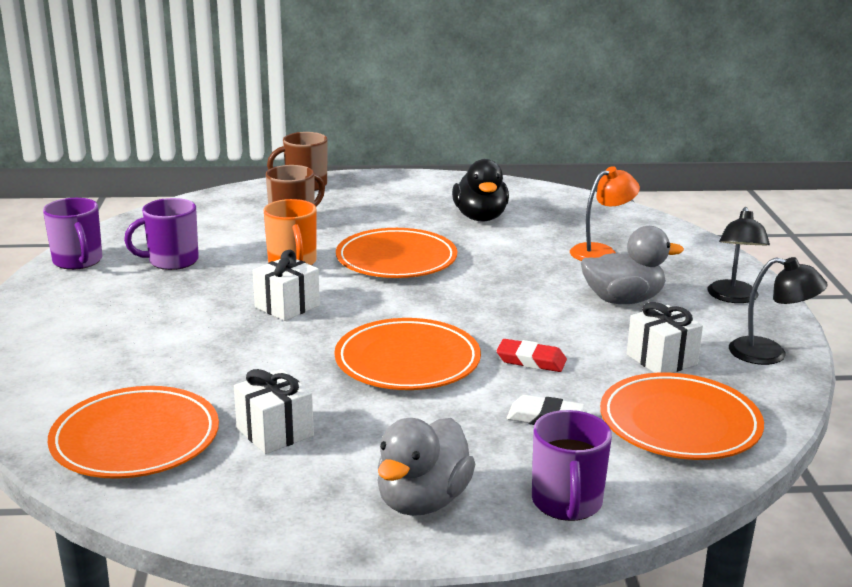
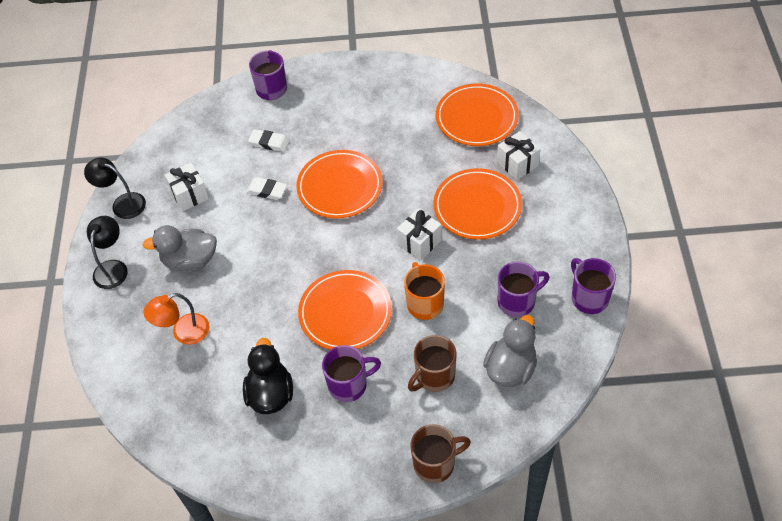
camera: 175 degrees left, 30 degrees up
(274, 432) = (408, 125): white gift -> white gift (517, 164)
(392, 220) = (349, 385): none -> purple mug
(422, 501) = (335, 87): grey duck -> grey duck (510, 368)
(531, 360) = (267, 190): red eraser -> white eraser
(679, 423) = (201, 142): orange plate -> orange plate (477, 206)

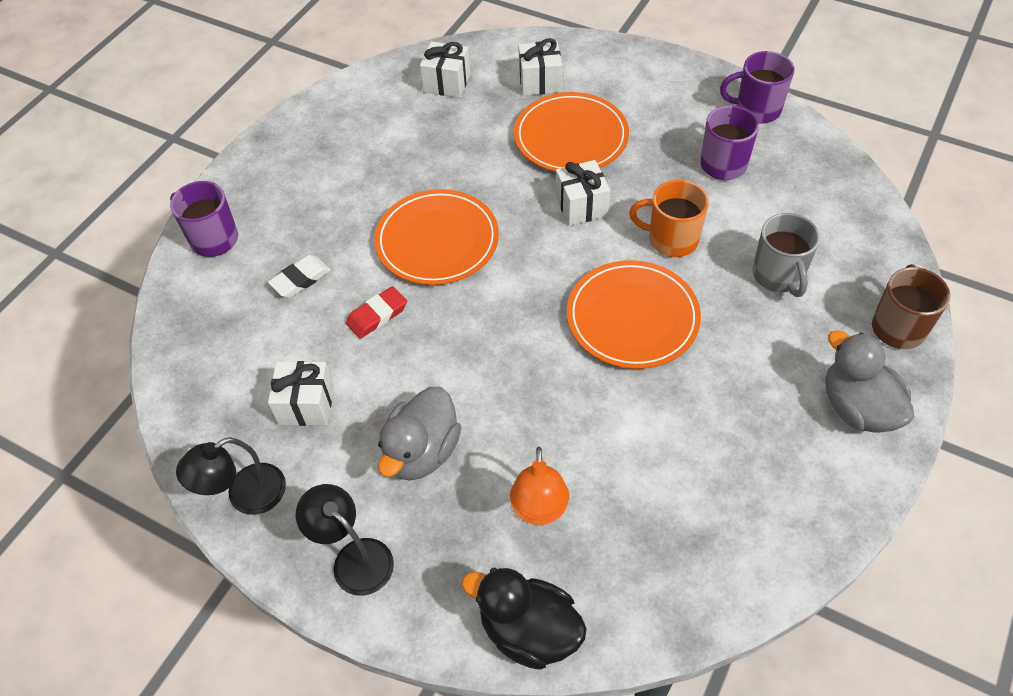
camera: 60 degrees left, 0 degrees up
(267, 190) = (377, 315): white eraser -> red eraser
(270, 394) = (705, 449): black duck -> black duck (529, 631)
(349, 385) = (741, 360): purple mug -> none
(434, 376) = (778, 275): brown mug -> grey mug
(476, 118) = (447, 83): orange plate -> white gift
(510, 368) = (807, 207): grey duck -> grey duck (857, 408)

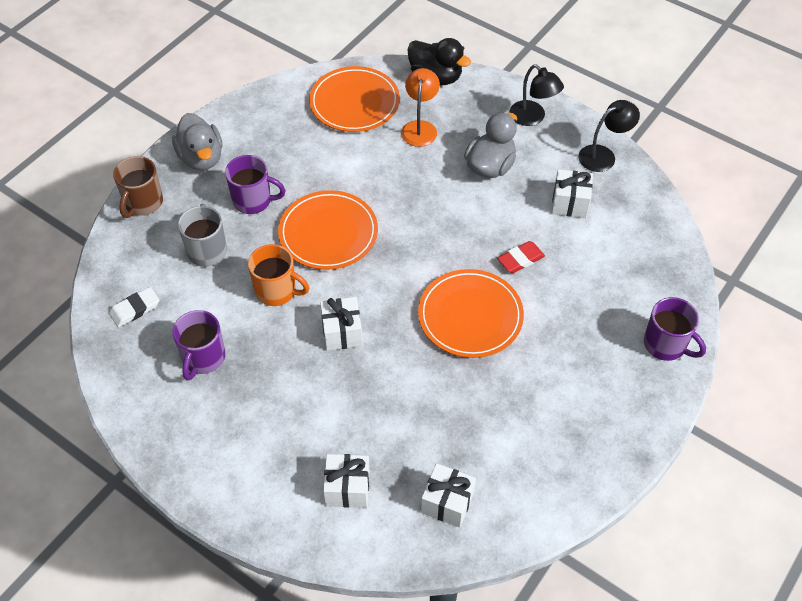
camera: 175 degrees left, 0 degrees up
(300, 279) = (584, 297): white eraser -> white eraser (135, 309)
(571, 137) = (333, 409): orange plate -> orange plate (354, 103)
(756, 109) = (144, 416): purple mug -> purple mug (253, 201)

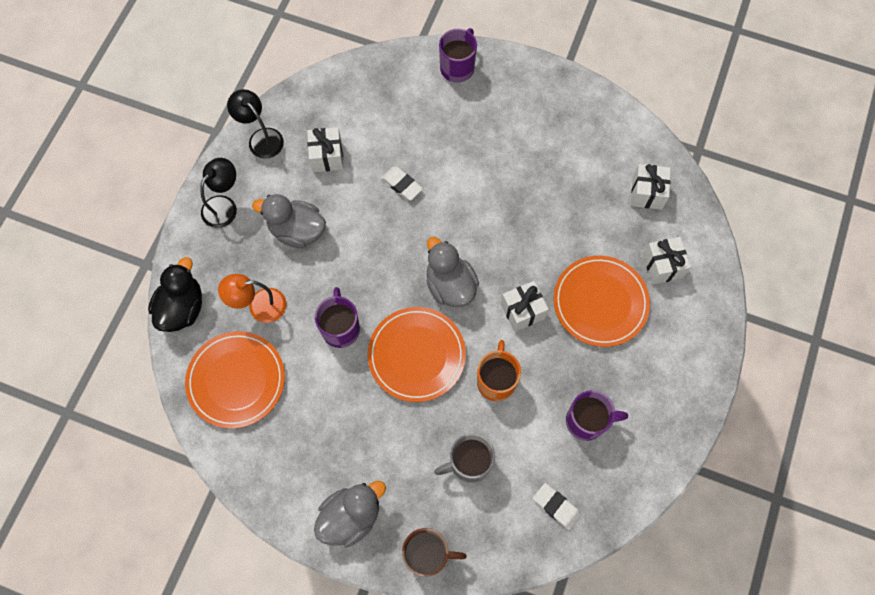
camera: 105 degrees left, 15 degrees up
(253, 201) = (395, 440): purple mug -> purple mug (341, 328)
(392, 276) = (450, 285): none -> grey duck
(470, 316) = (473, 212): orange plate -> orange plate (600, 302)
(520, 259) = (402, 185): red eraser -> white eraser

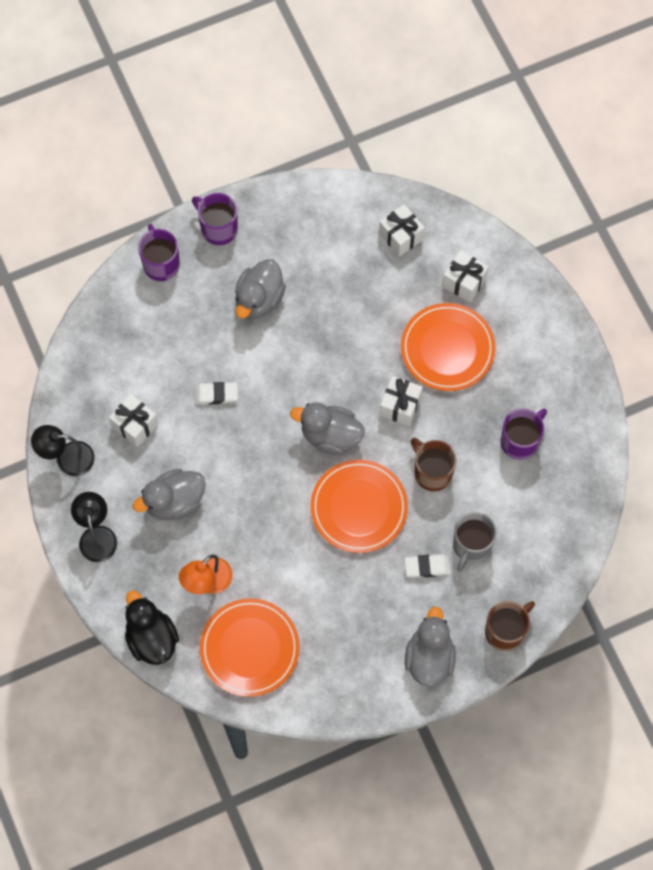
camera: 45 degrees left, 0 degrees up
(341, 328) = (284, 541): purple mug -> purple mug (218, 228)
(496, 381) = (432, 472): orange mug -> brown mug
(499, 148) = (259, 299): none -> grey duck
(556, 506) = (556, 517): white eraser -> white eraser (427, 567)

